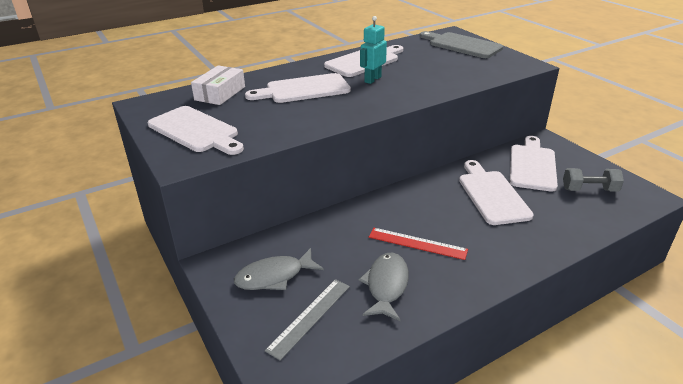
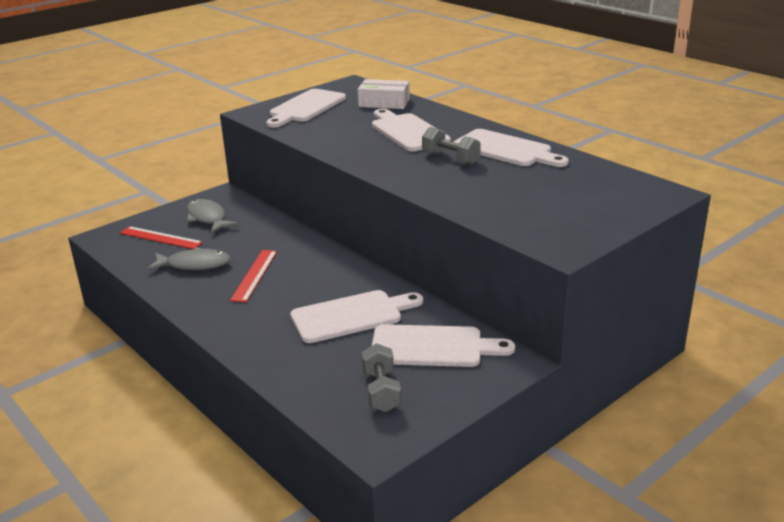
camera: 80 degrees right, 5 degrees down
(309, 317) = (160, 238): grey ruler -> red ruler
(372, 79) = (450, 158): turquoise robot -> grey dumbbell
(462, 45) = (614, 201): grey cutting board -> none

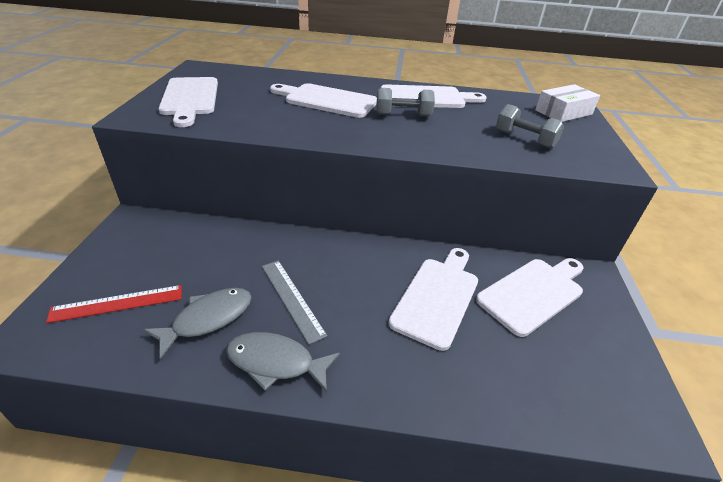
camera: 45 degrees left, 10 degrees up
(207, 218) = (149, 254): grey fish -> grey fish (275, 362)
(254, 275) = (292, 299): red ruler -> grey ruler
(381, 391) = (570, 363): grey dumbbell -> grey dumbbell (524, 139)
(384, 103) = (261, 79): white box -> white box (563, 112)

